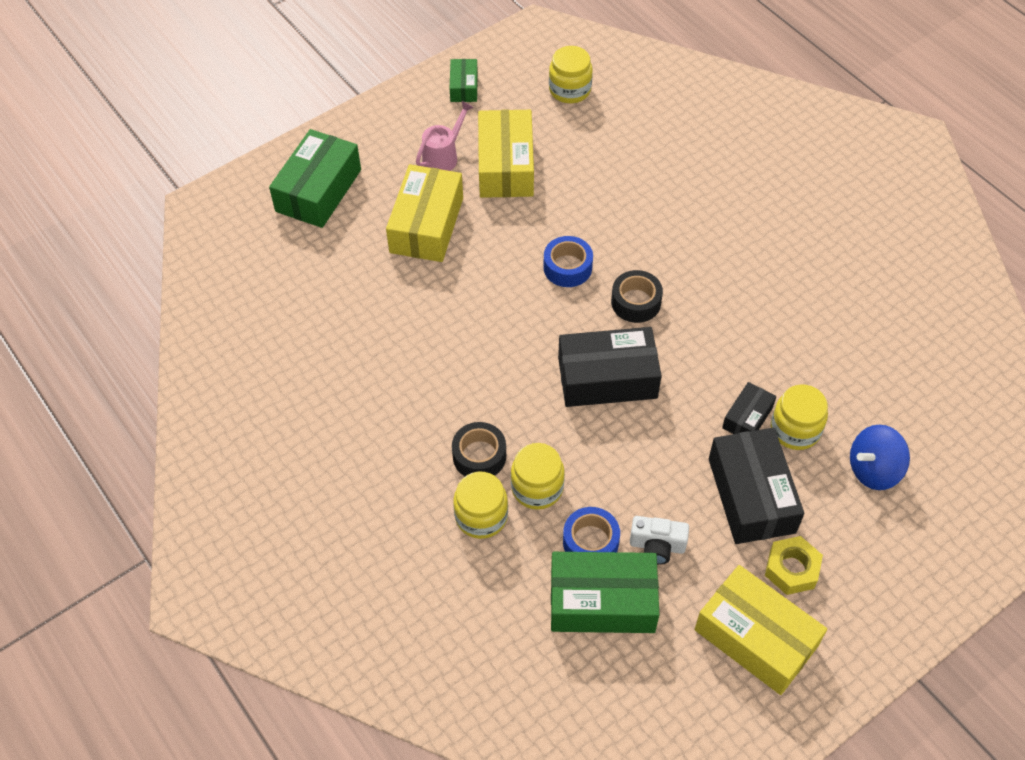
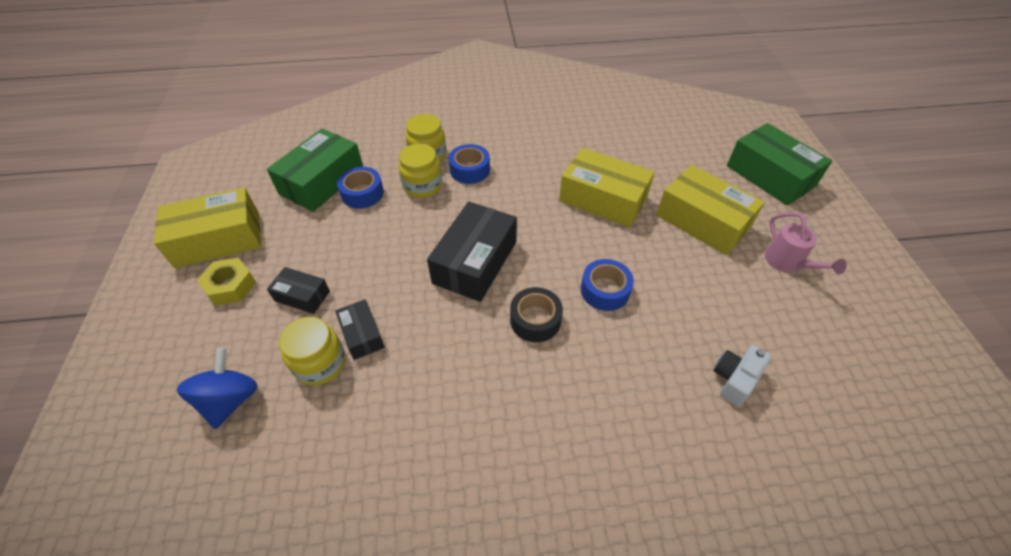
camera: 120 degrees right, 5 degrees down
(464, 87) = (895, 318): green box -> none
(479, 456) = (470, 170): black tape -> blue tape
(506, 166) = (758, 302): yellow box -> yellow box (603, 199)
(570, 90) = (873, 417): yellow jar -> none
(657, 546) = (326, 223): white camera -> white camera (734, 379)
(751, 495) = (302, 296): black box -> black box, size x0.52

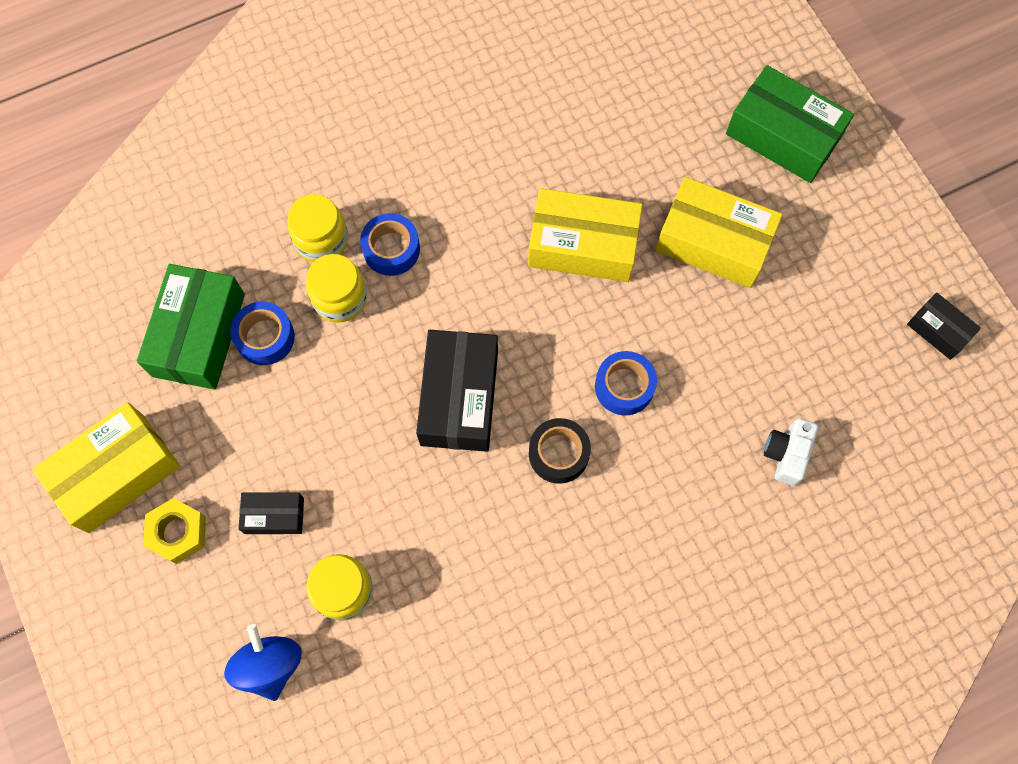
camera: 20 degrees left, 20 degrees up
(362, 334) = (372, 540): black box -> black box (938, 330)
(787, 263) = (821, 277): pink watering can -> none

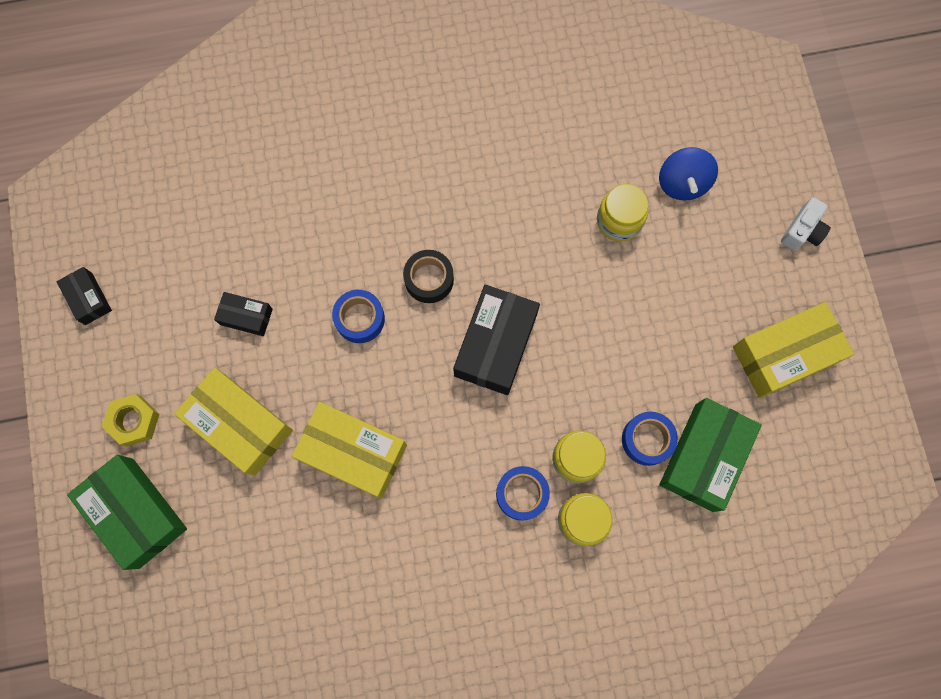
camera: 165 degrees left, 5 degrees up
(178, 532) = (739, 295): yellow nut -> yellow nut (134, 421)
(274, 516) = (662, 289): black box -> black box (246, 316)
(786, 454) = (253, 234): white camera -> white camera (802, 231)

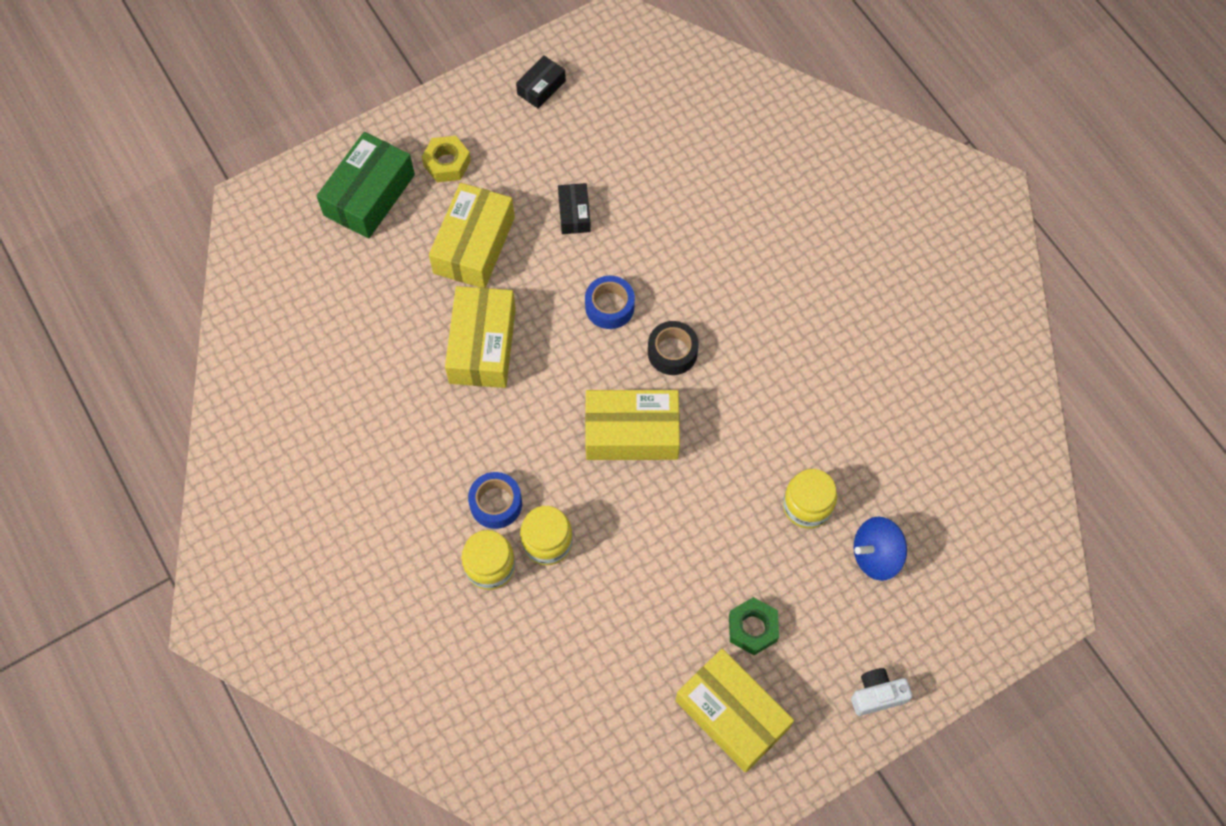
camera: 70 degrees right, 10 degrees down
(495, 344) = (631, 432): black box -> yellow box
(647, 440) = (590, 603): blue tape -> none
(704, 457) = (593, 664): green box -> none
(714, 308) = (752, 628): none -> green nut
(802, 231) = (877, 695): white camera -> white camera turned 150 degrees clockwise

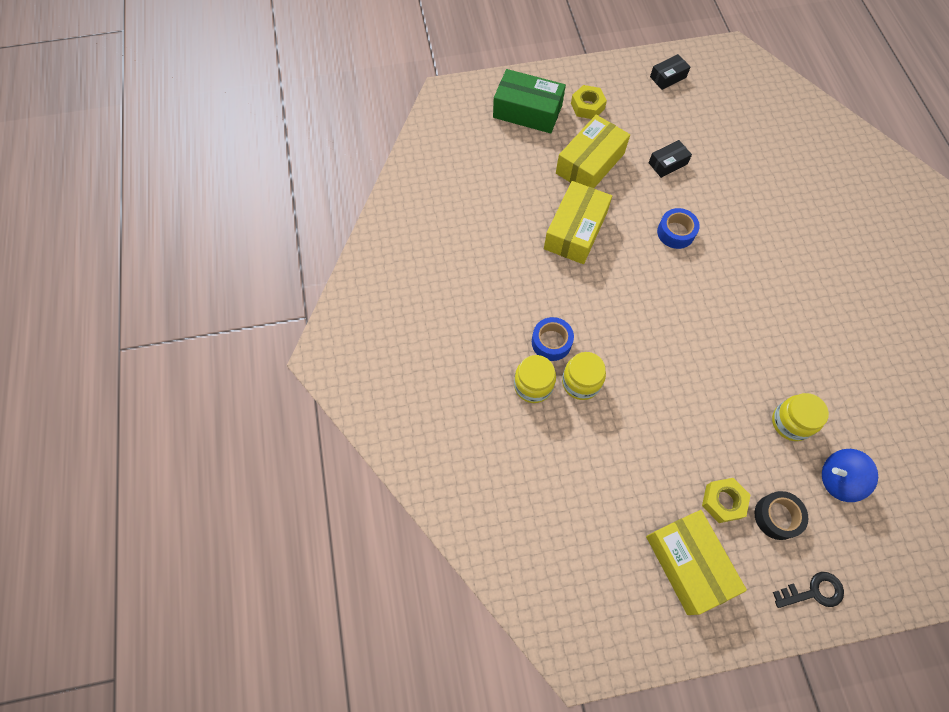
camera: 20 degrees right, 0 degrees up
(369, 195) = (527, 111): green box -> green box turned 60 degrees clockwise
(574, 213) = (667, 163): black box -> black box turned 45 degrees clockwise
(631, 432) = (667, 324): yellow box -> none
(672, 352) = (714, 278): black tape -> black tape (777, 517)
(752, 628) = (723, 501): green nut -> yellow nut
(877, 695) = (813, 592): white camera -> black key

